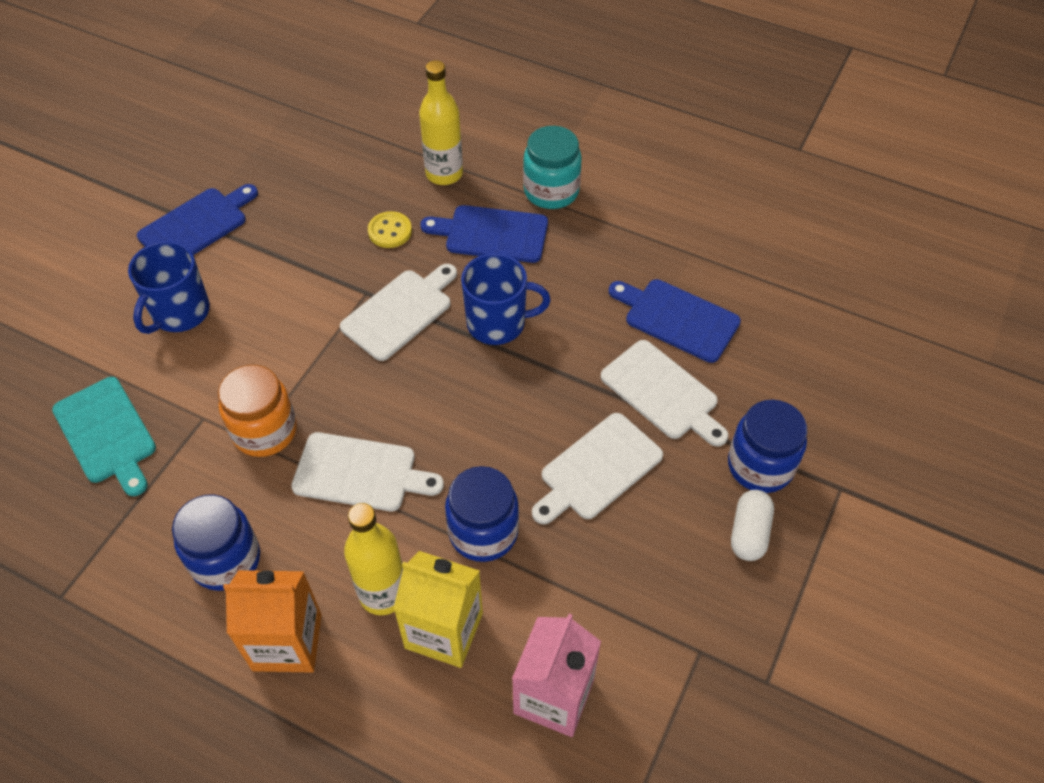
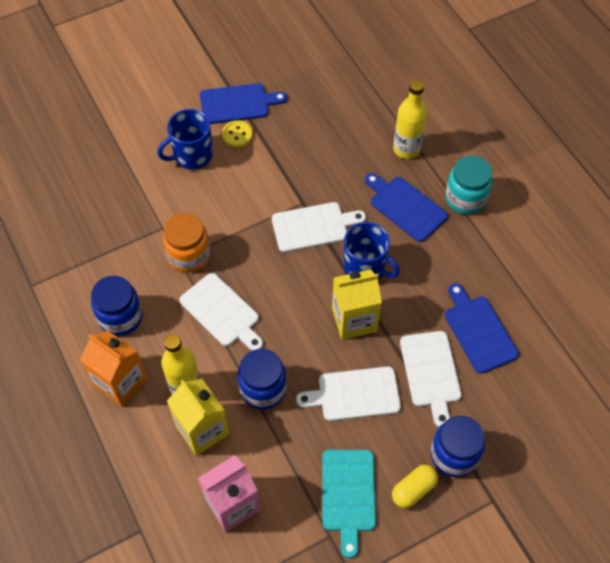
camera: 35 degrees right, 5 degrees up
(106, 433) = (109, 207): turquoise cutting board -> turquoise cutting board (348, 494)
(390, 231) = (345, 170): yellow button -> yellow button (237, 135)
(530, 387) = (354, 319): none -> yellow carton
(749, 533) = (413, 489): white capsule -> yellow capsule

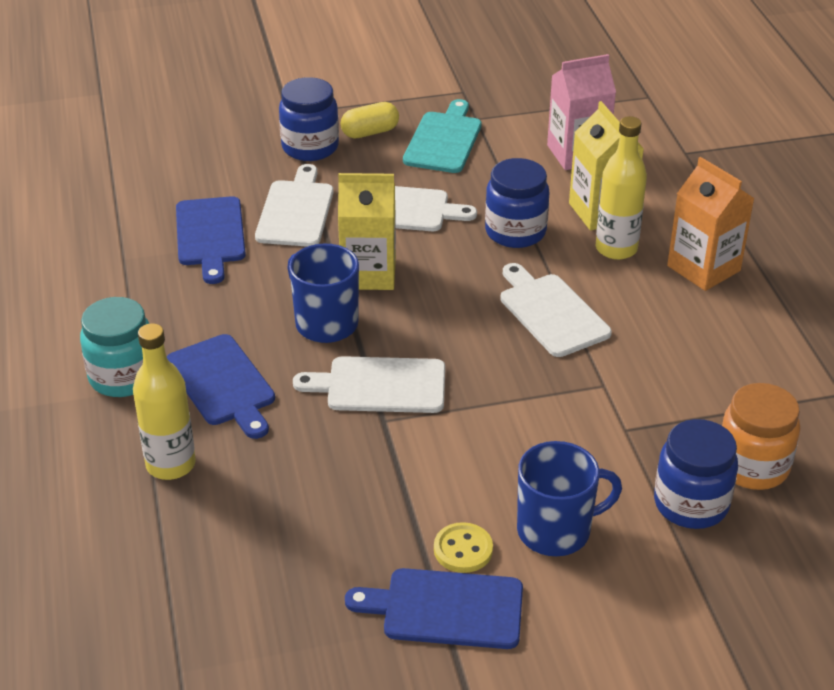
camera: 165 degrees left, 20 degrees down
(120, 317) = (700, 332): blue jar -> blue jar (691, 504)
(189, 255) = (587, 385): orange jar -> orange jar (752, 466)

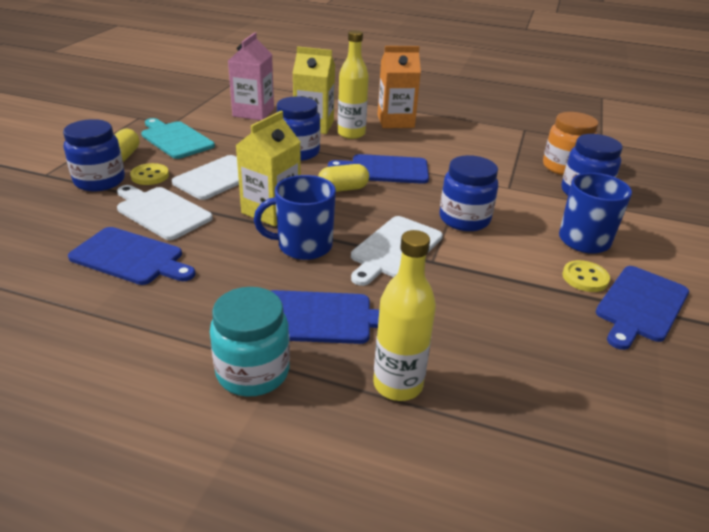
camera: 60 degrees left, 5 degrees down
(351, 168) = (150, 176): none -> yellow button
(467, 300) = (343, 189): none -> yellow capsule
(498, 416) = (464, 219): none -> blue jar
(551, 312) = (385, 169): white cutting board -> blue cutting board

